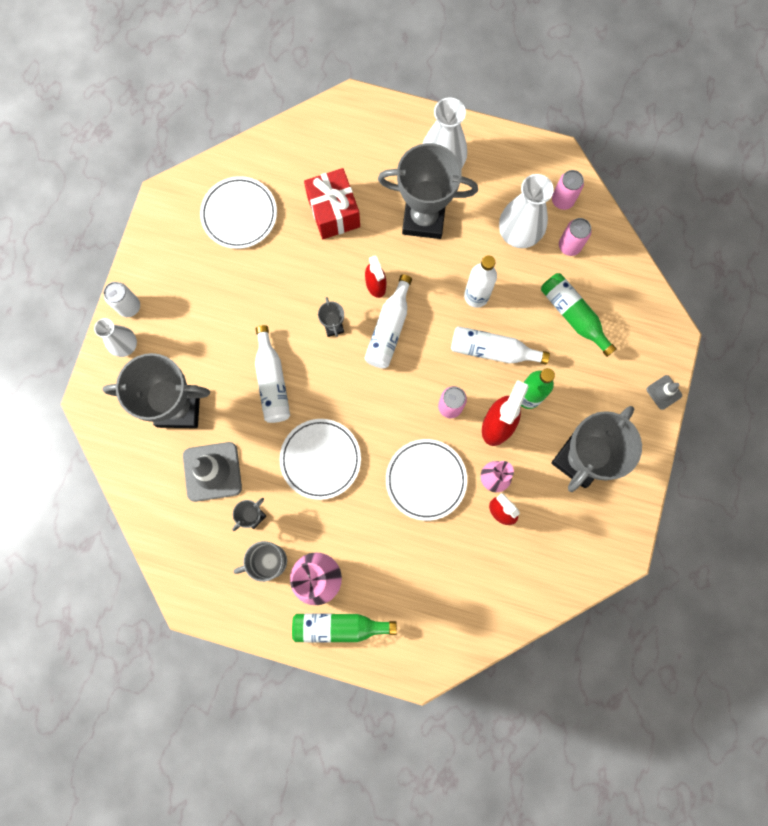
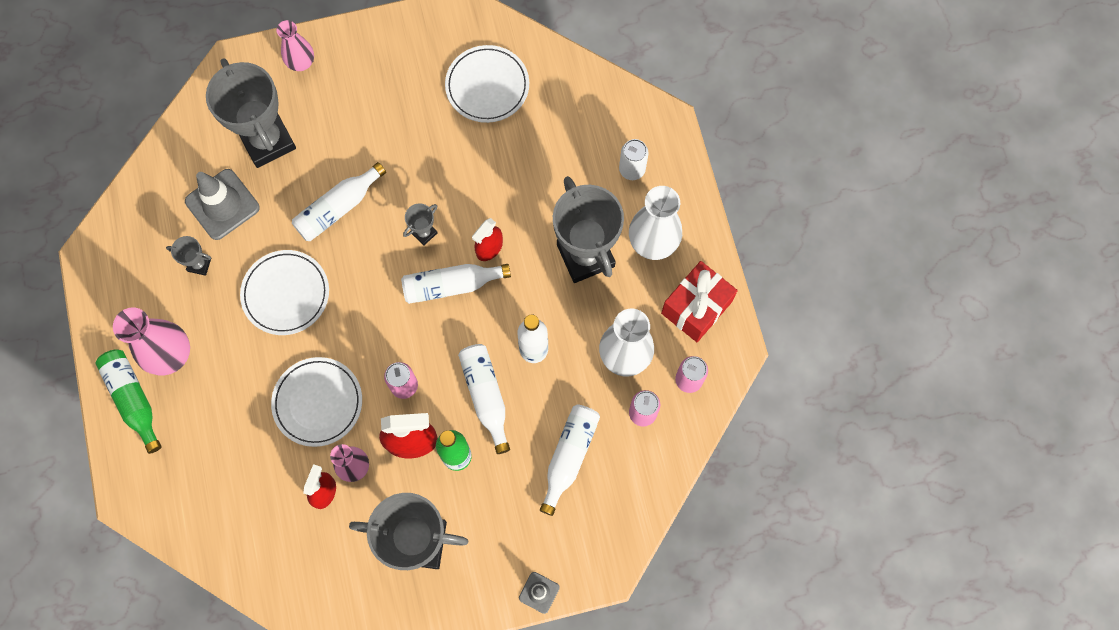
camera: 60 degrees right, 5 degrees down
(126, 346) = (301, 62): white vase -> pink vase
(129, 307) = (340, 44): white can -> white can (632, 169)
(268, 561) = (163, 301): grey mug -> none
(333, 212) = (541, 168): red gift -> red gift (696, 307)
(573, 315) = (569, 456): green bottle -> white bottle

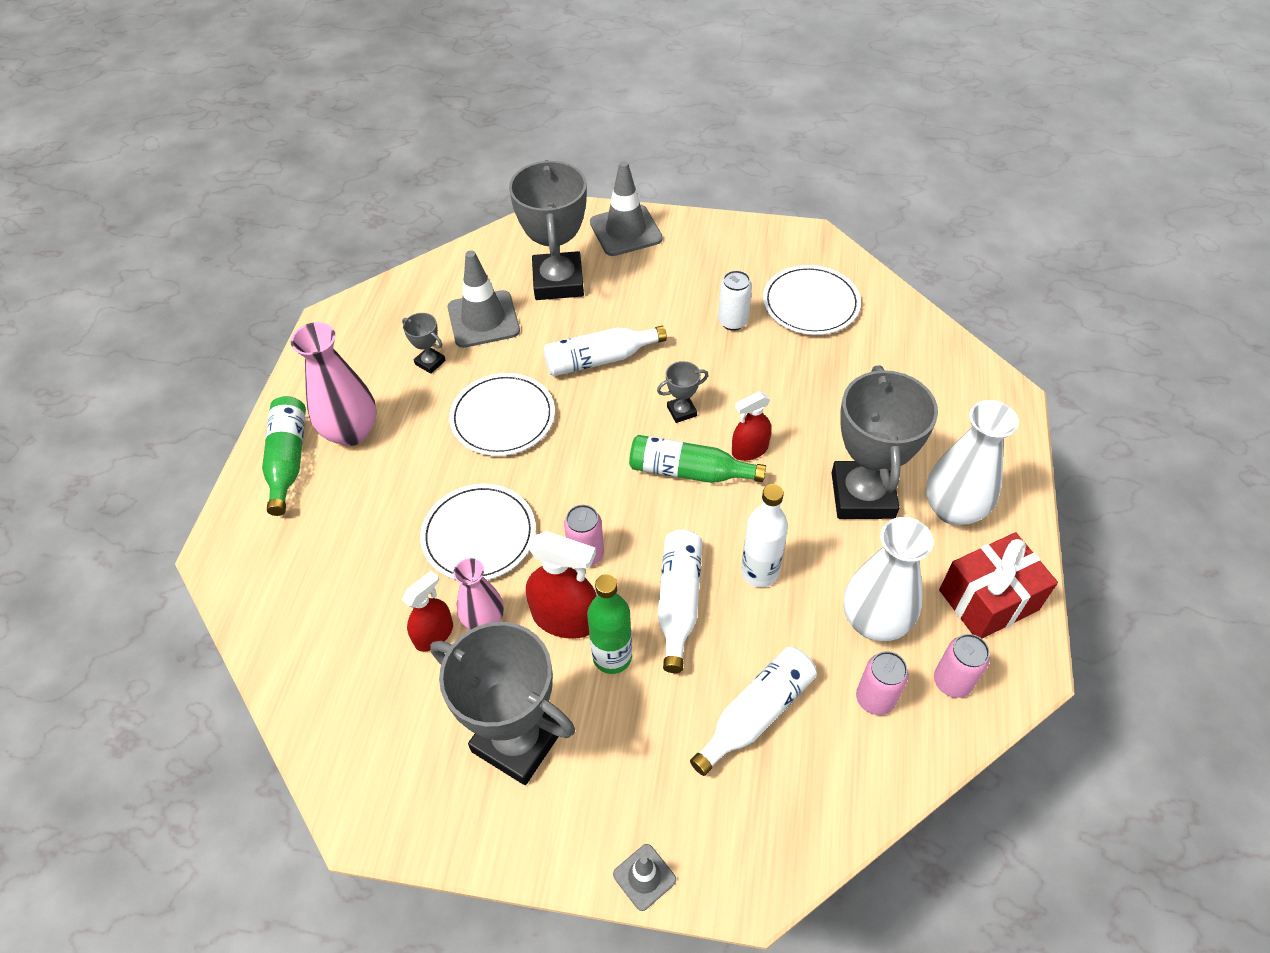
camera: 25 degrees right, 20 degrees down
(301, 62) = (626, 231): pink vase -> grey traffic cone
(451, 285) = (689, 471): white bottle -> green bottle
(632, 169) = (950, 428): white can -> white can (733, 322)

